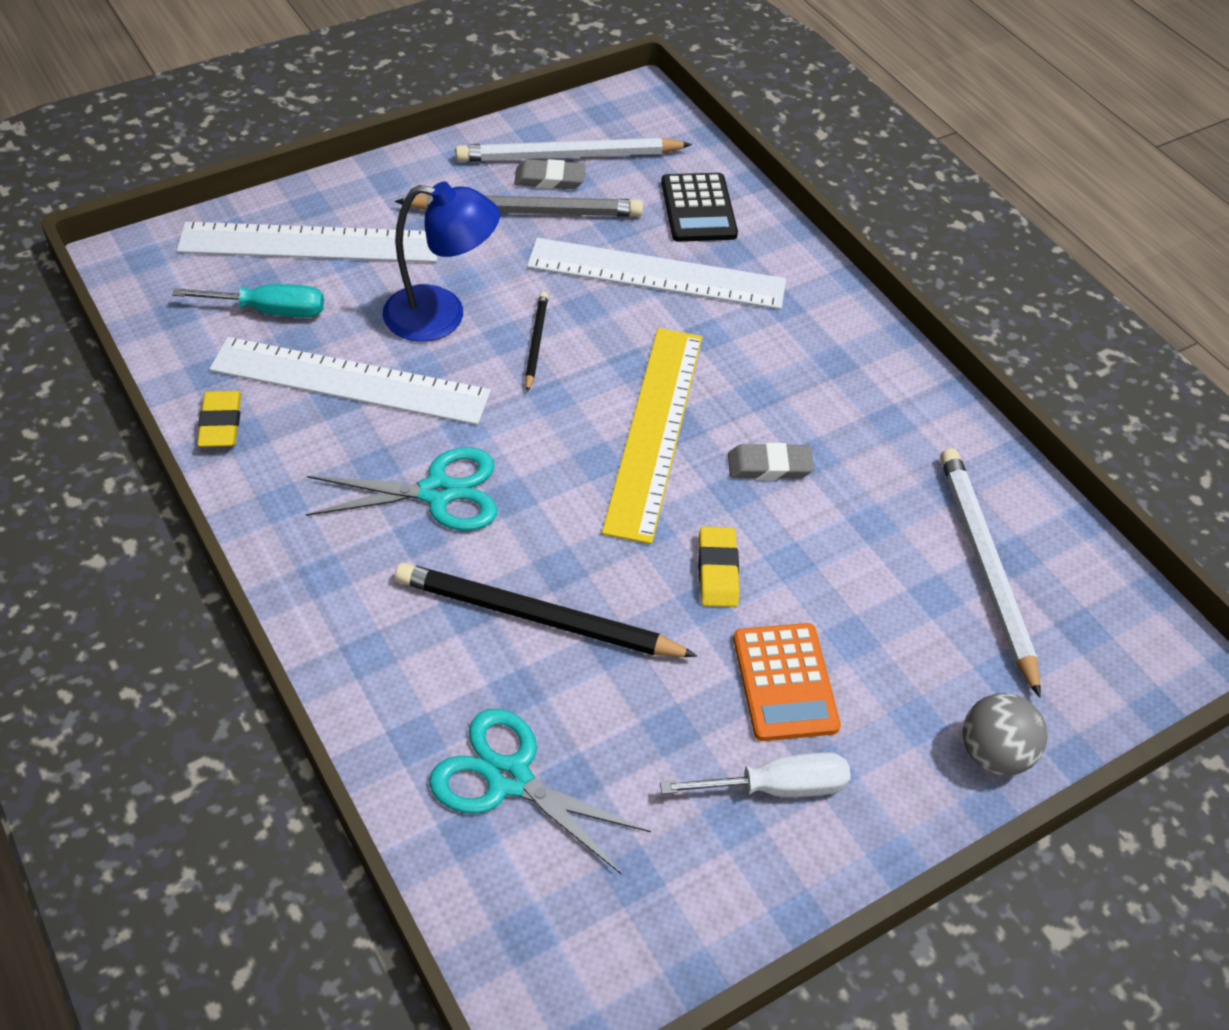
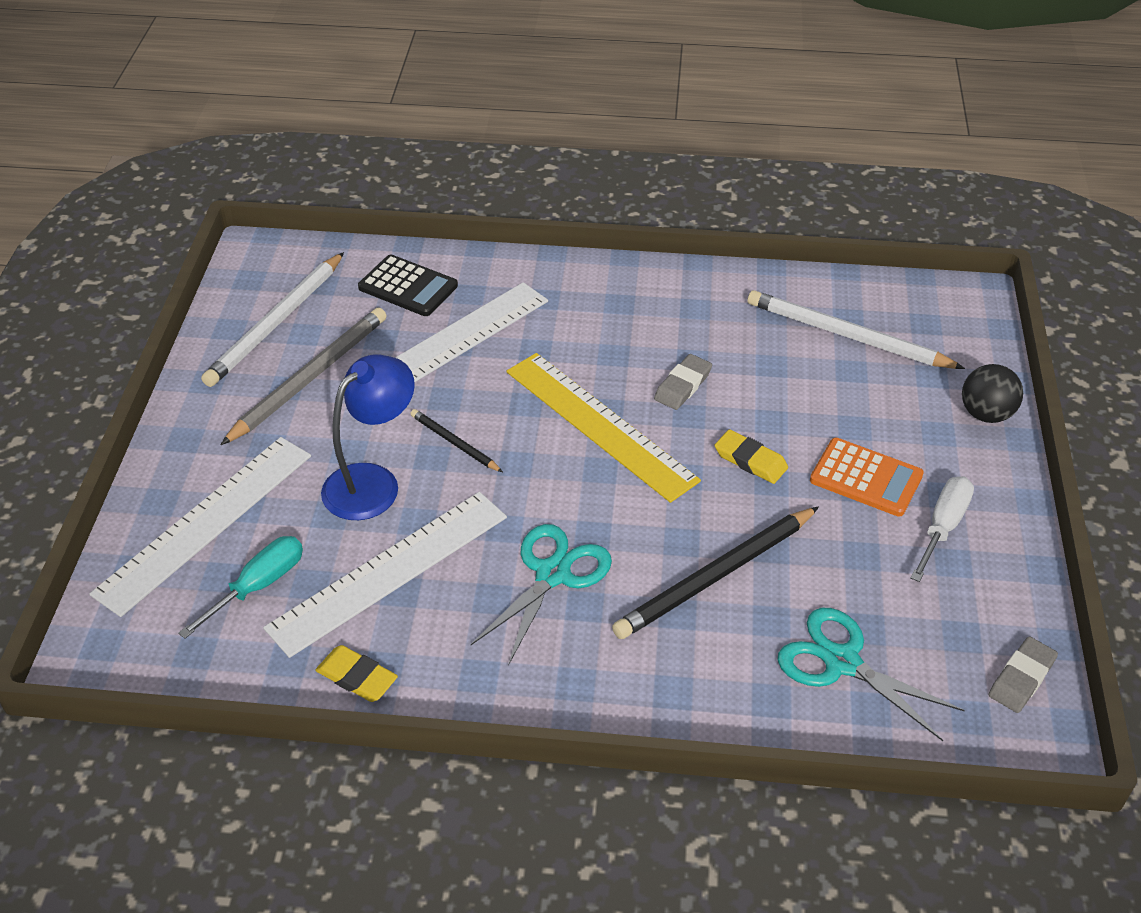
camera: 50 degrees left, 5 degrees down
(509, 778) = (842, 662): turquoise scissors -> turquoise scissors turned 60 degrees clockwise
(549, 179) = (289, 346): grey eraser -> grey eraser (1021, 678)
(993, 753) = (985, 414): grey ball -> black ball

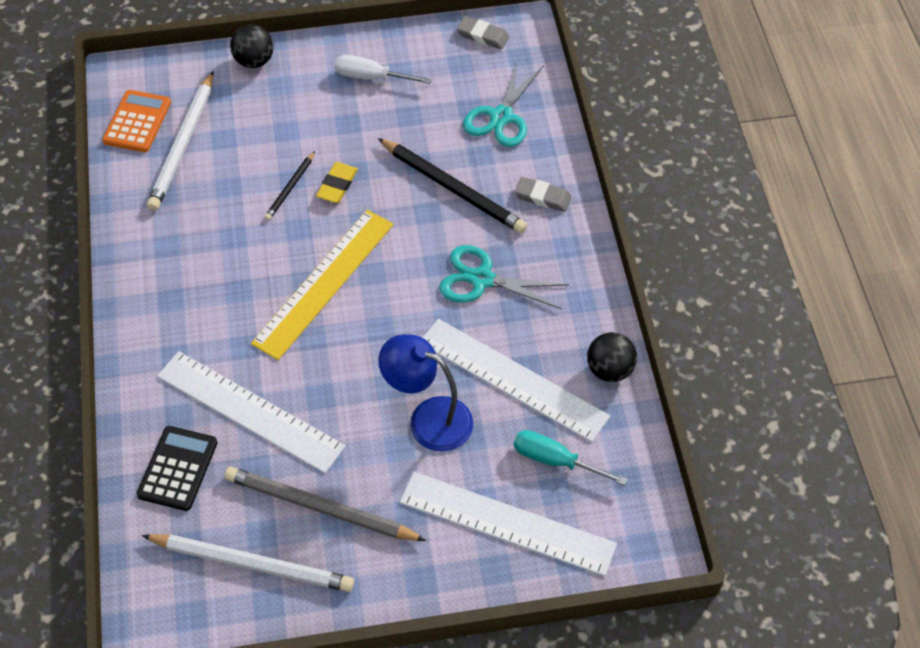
camera: 105 degrees left, 10 degrees up
(357, 677) = (609, 370): yellow eraser -> black ball
(454, 443) = (370, 375): black pencil -> black pencil (290, 188)
(683, 386) = (266, 238): grey eraser -> grey eraser (543, 197)
(866, 478) = (336, 120): orange calculator -> orange calculator (137, 122)

